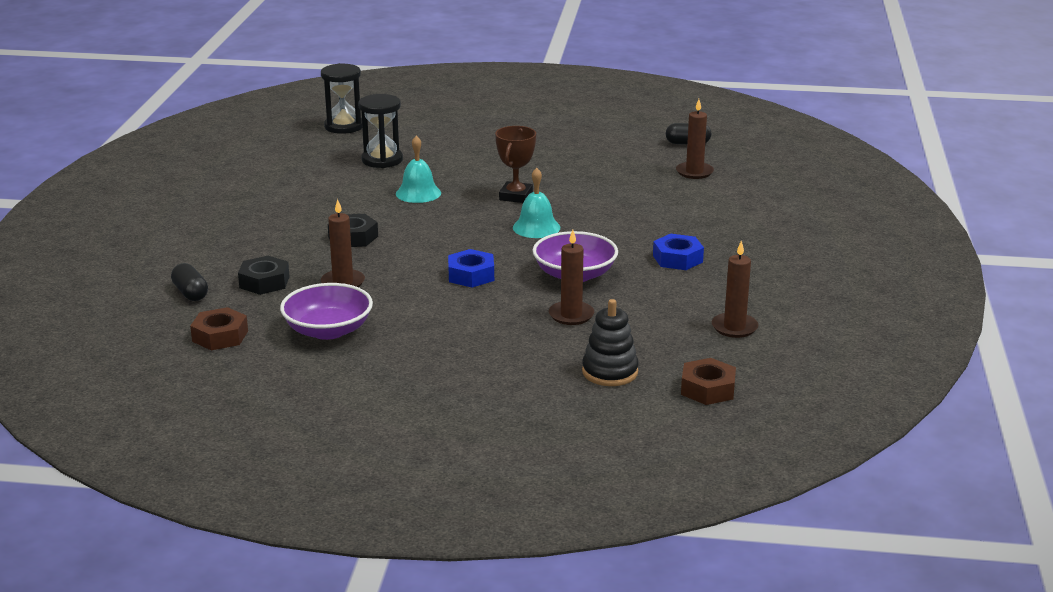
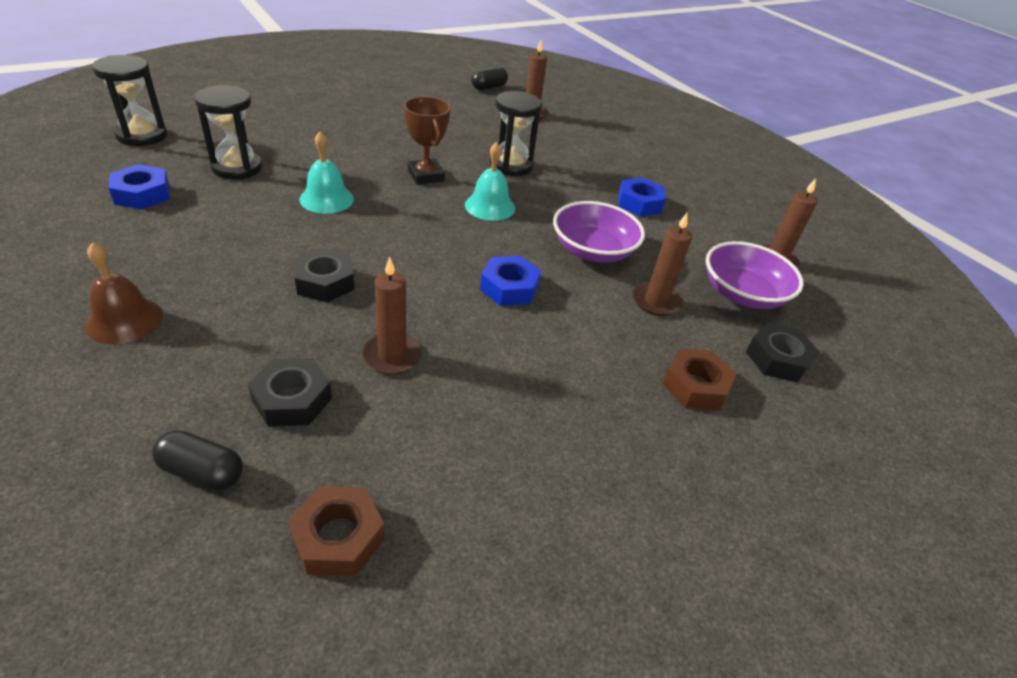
camera: 45 degrees left, 15 degrees up
(223, 223) = (124, 320): none -> brown bell
(303, 162) = (142, 194): none -> blue nut
(328, 330) = (466, 444): purple bowl -> purple bowl (742, 294)
(602, 206) = (511, 165): none -> black hourglass
(610, 372) = (778, 359): black stacking toy -> black nut
(707, 389) = (859, 340): brown nut -> brown nut (695, 386)

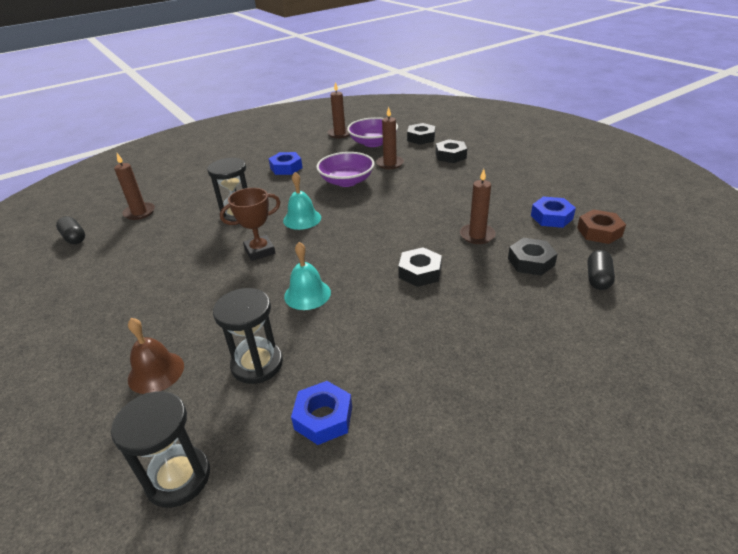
camera: 85 degrees left, 5 degrees down
(124, 320) = (506, 354): brown bell -> brown bell (156, 372)
(509, 287) = (396, 205): blue nut -> blue nut (551, 217)
(695, 386) = (450, 156): brown nut -> black nut

